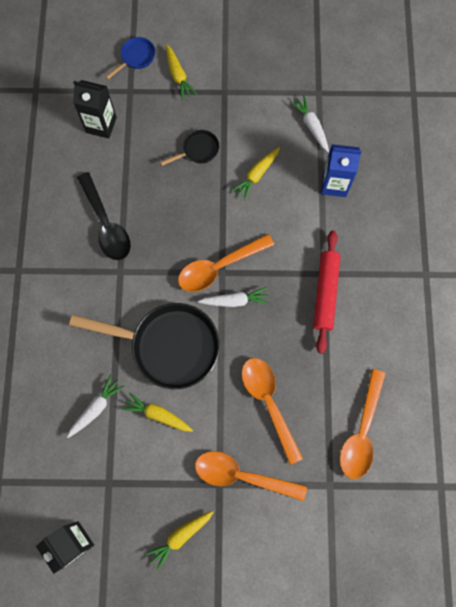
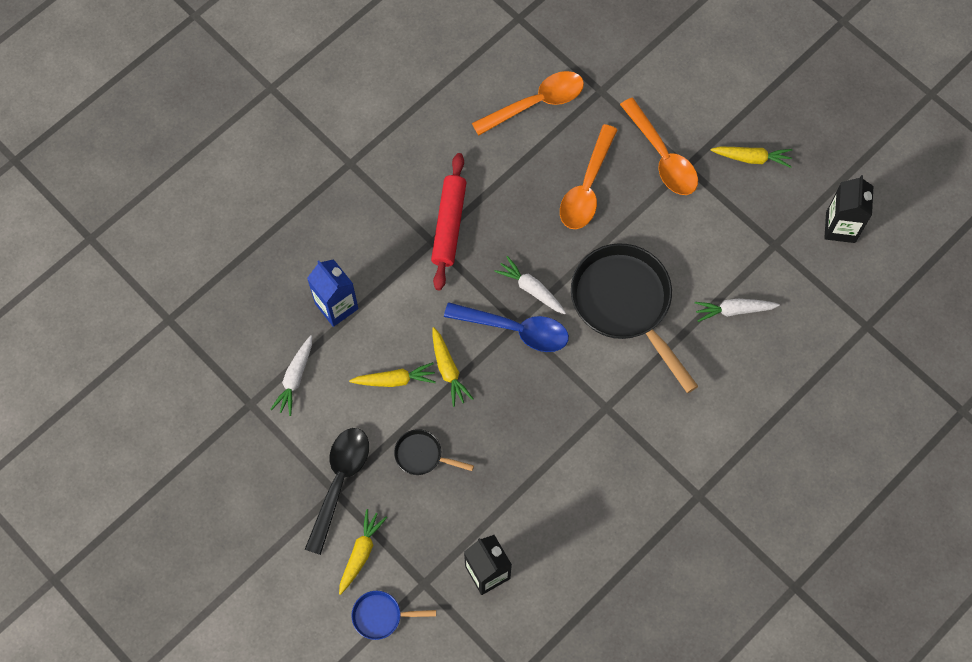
camera: 135 degrees left, 5 degrees down
(106, 224) = (577, 463): black spoon -> black spoon (339, 482)
(158, 414) = (686, 258): yellow carrot -> yellow carrot (448, 369)
(219, 267) = (515, 329): orange spoon -> blue spoon
(325, 293) = (449, 225): red rolling pin -> red rolling pin turned 45 degrees counterclockwise

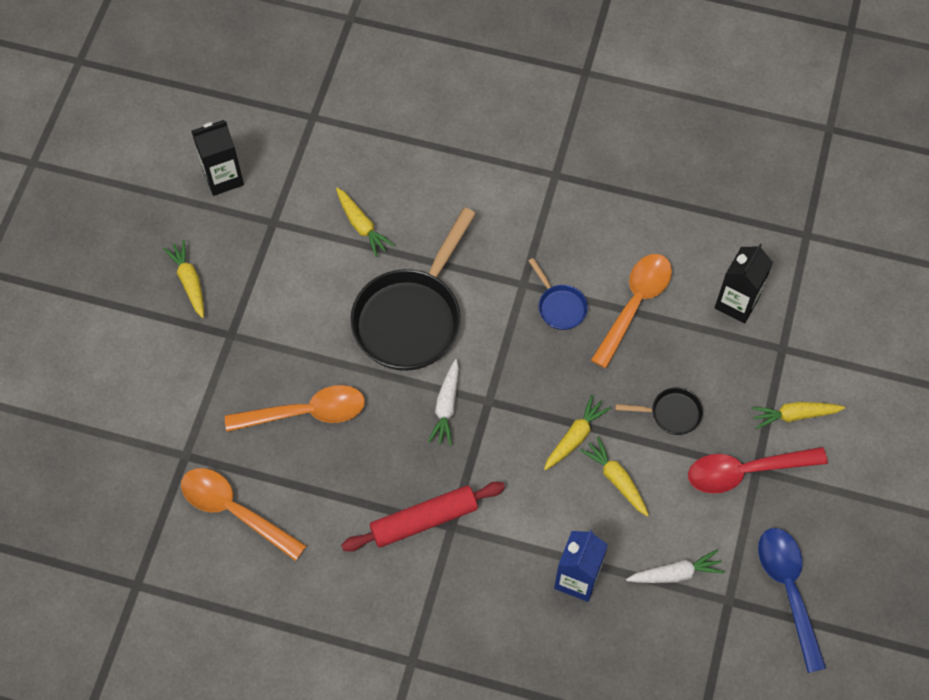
camera: 120 degrees left, 5 degrees down
(339, 482) = (745, 471): black spoon -> red spoon
(381, 616) = (835, 367): blue pan -> blue pan (560, 306)
(422, 455) = (671, 413): black pan -> black pan turned 75 degrees counterclockwise
(515, 329) = (496, 399): blue spoon -> blue spoon (788, 590)
(662, 156) = (232, 361): orange spoon -> orange spoon (635, 304)
(734, 310) = (361, 225): white carrot -> yellow carrot

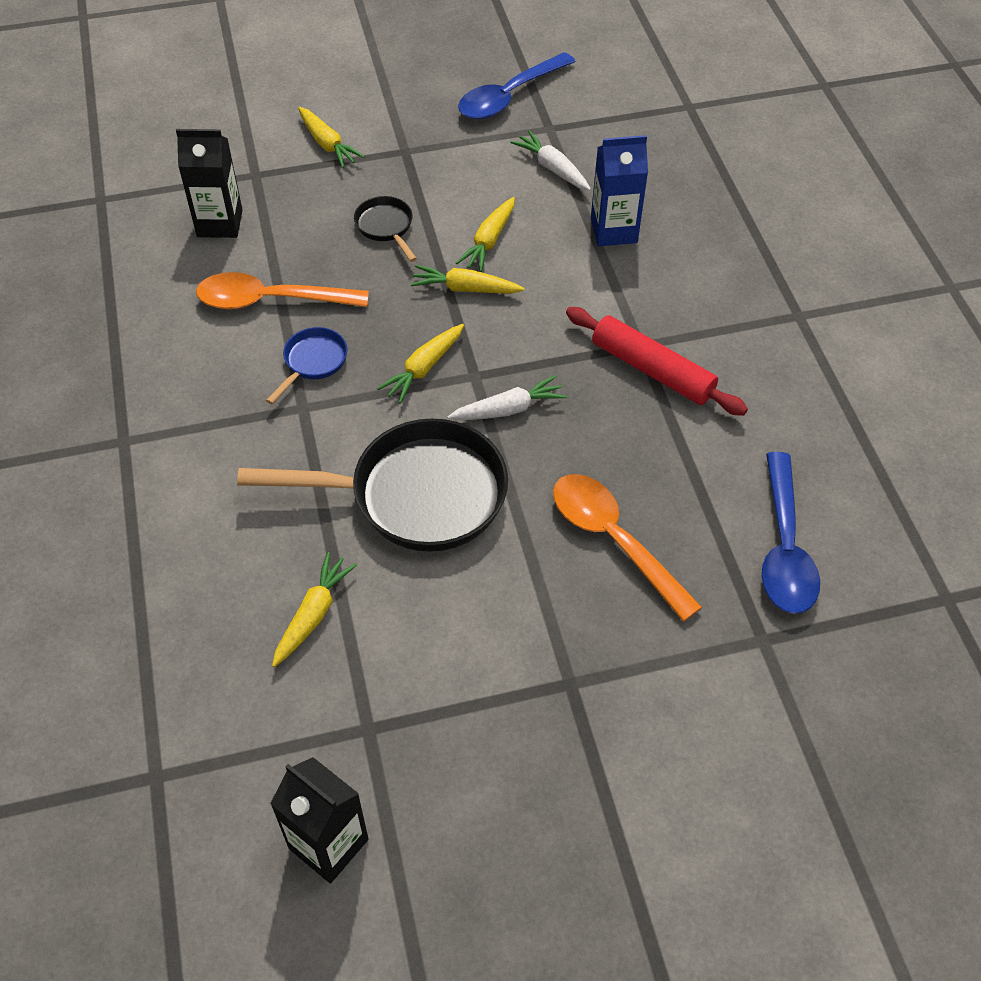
camera: 120 degrees left, 10 degrees down
(189, 282) = (527, 784): yellow carrot -> yellow carrot (424, 368)
(234, 511) = (784, 548): orange spoon -> blue spoon
(745, 471) = (412, 157): red spoon -> none

